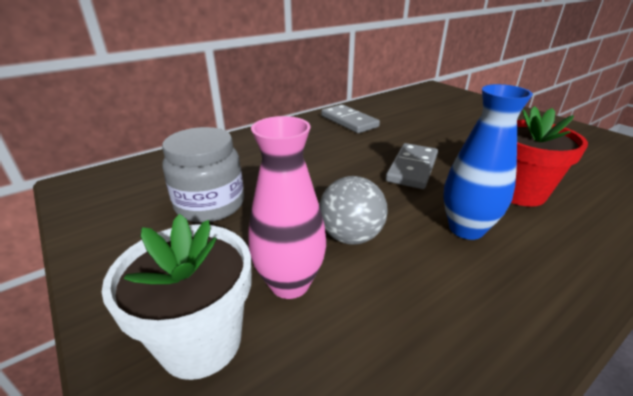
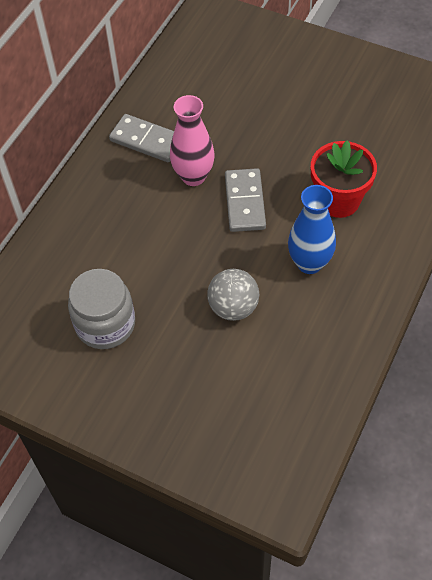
camera: 25 degrees left, 25 degrees up
(201, 341) = (193, 424): white flower pot -> none
(290, 283) = (216, 365): pink vase -> pink vase (193, 176)

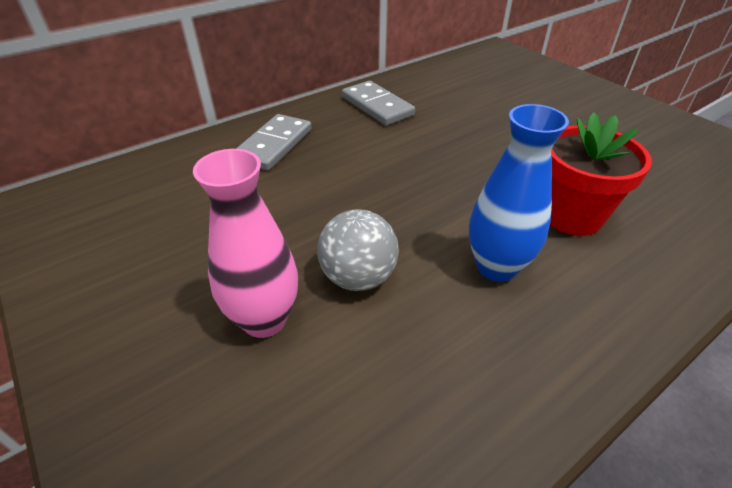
camera: 25 degrees right, 15 degrees down
(105, 324) = (193, 233): grey jar -> none
(193, 176) = (403, 143): pink vase -> pink vase (264, 319)
(245, 202) = (447, 180): grey domino -> grey domino (274, 145)

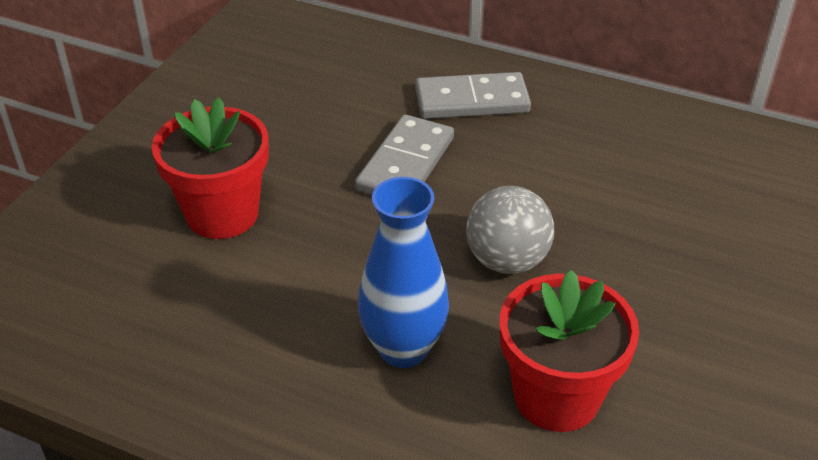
camera: 60 degrees right, 0 degrees up
(264, 319) = (222, 214): pink vase -> red flower pot
(358, 277) = (312, 250): grey ball -> grey ball (507, 260)
(377, 106) = (642, 142): grey domino -> grey domino (406, 164)

